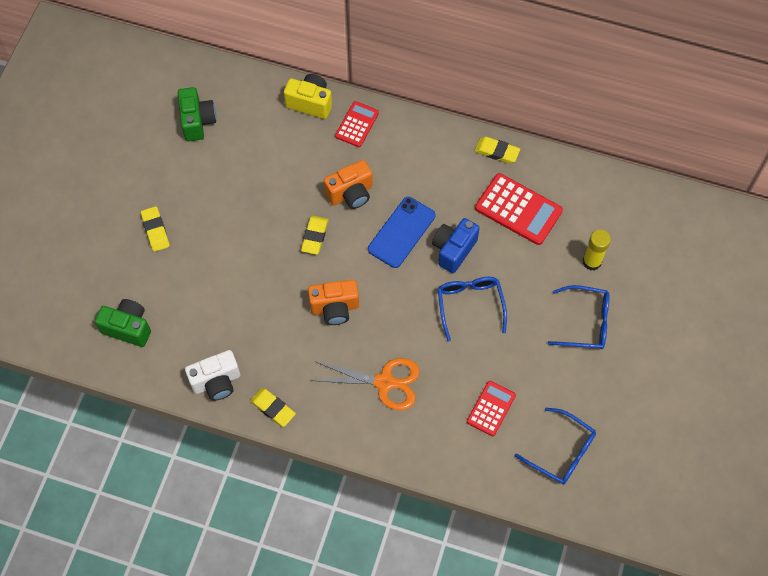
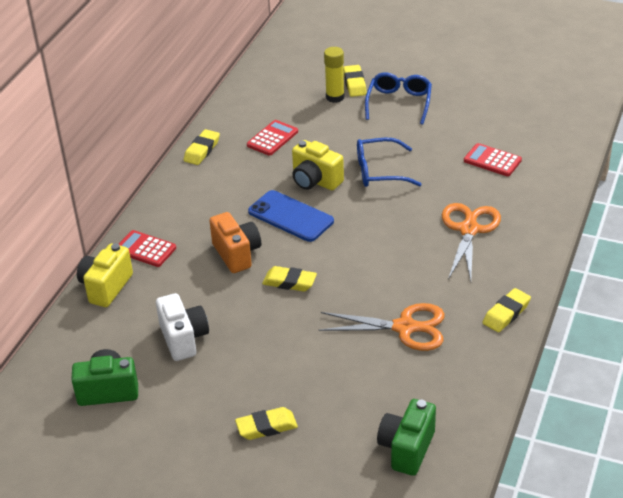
camera: 85 degrees left, 25 degrees down
(216, 382) = (477, 362): white camera -> white camera (184, 339)
(258, 327) = (404, 327): none -> orange scissors
(334, 308) = (381, 266): orange camera -> none
(453, 250) = (315, 181): blue camera -> yellow camera
(518, 209) = (272, 138): red calculator -> red calculator, size x0.61
(562, 452) = (532, 120): blue glasses -> none
(617, 279) = (354, 84): none -> yellow eraser

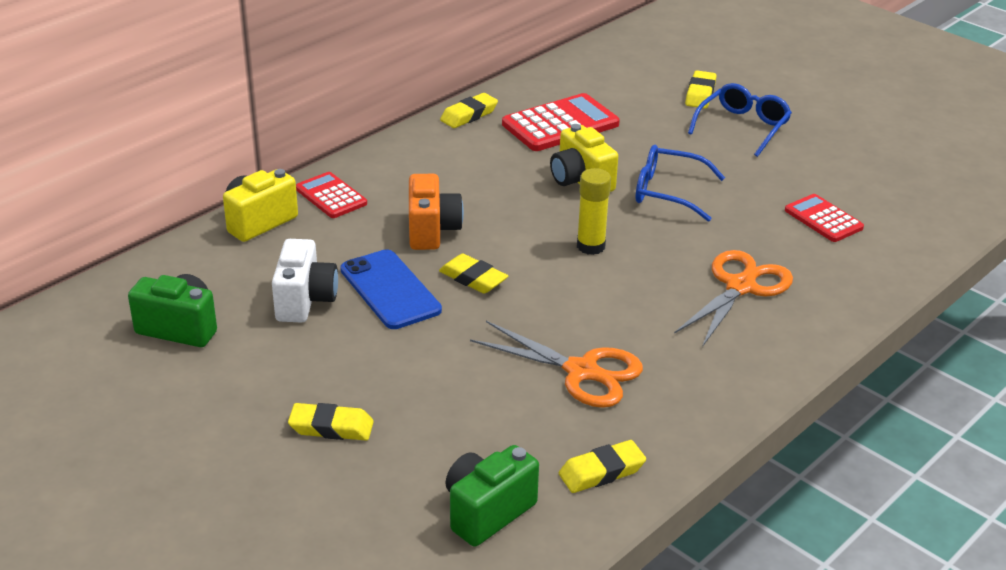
camera: 20 degrees right, 5 degrees down
(272, 138) = (560, 124): red calculator -> red calculator, size x1.63
(290, 216) = (524, 210): blue phone -> blue phone (390, 290)
(335, 97) = (666, 101): yellow glue stick -> yellow glue stick (591, 246)
(506, 313) = (727, 396): yellow eraser -> yellow eraser (601, 472)

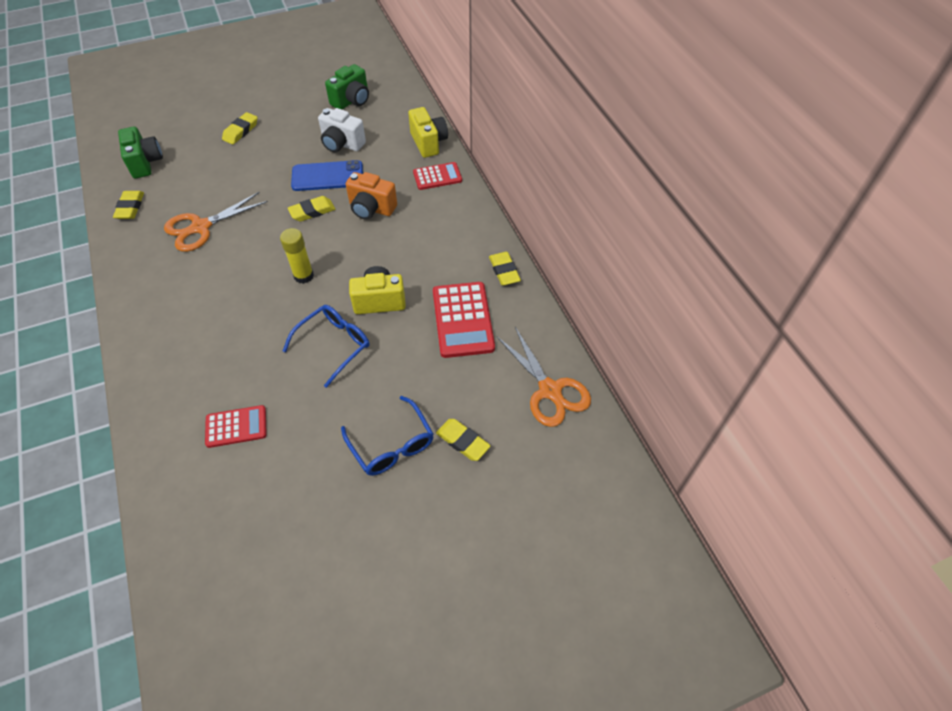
camera: 115 degrees right, 20 degrees up
(740, 287) = (207, 333): orange scissors -> orange scissors (550, 390)

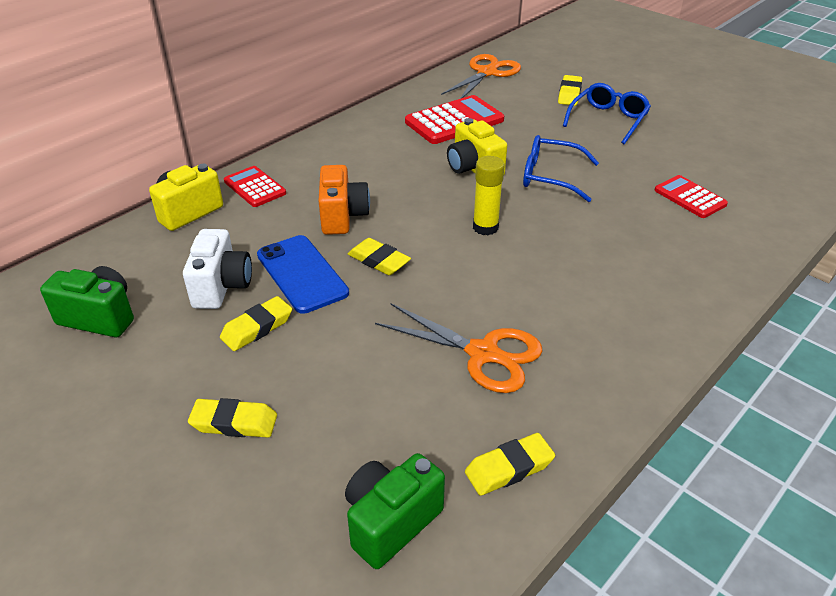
camera: 115 degrees left, 15 degrees down
(504, 271) = (377, 115): yellow eraser -> yellow eraser (257, 328)

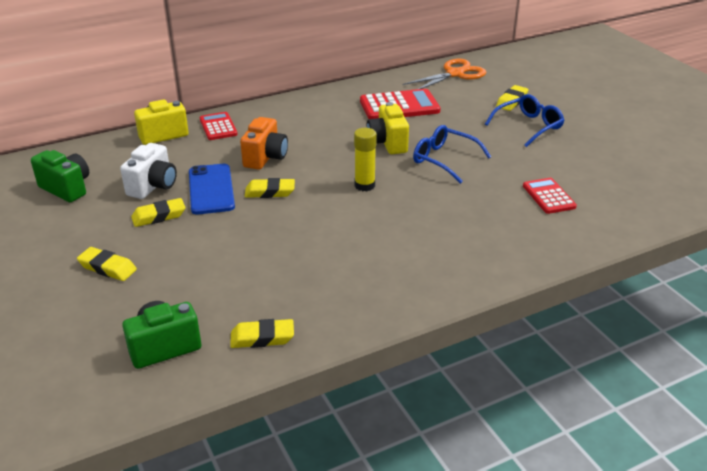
camera: 20 degrees right, 5 degrees down
(379, 261) = (270, 192): yellow eraser -> yellow eraser turned 60 degrees counterclockwise
(483, 353) = (298, 266): orange scissors -> none

